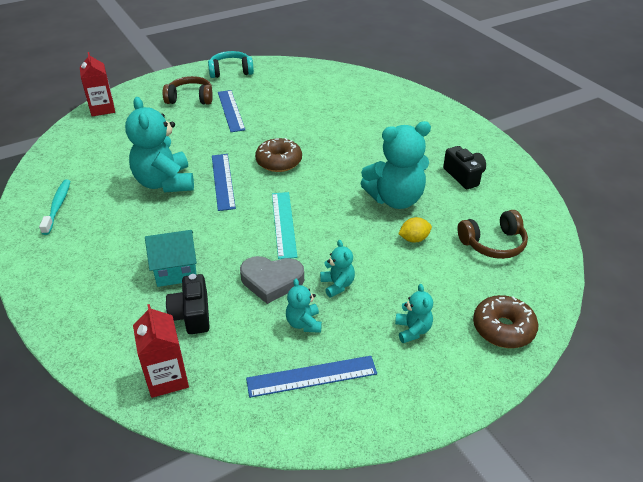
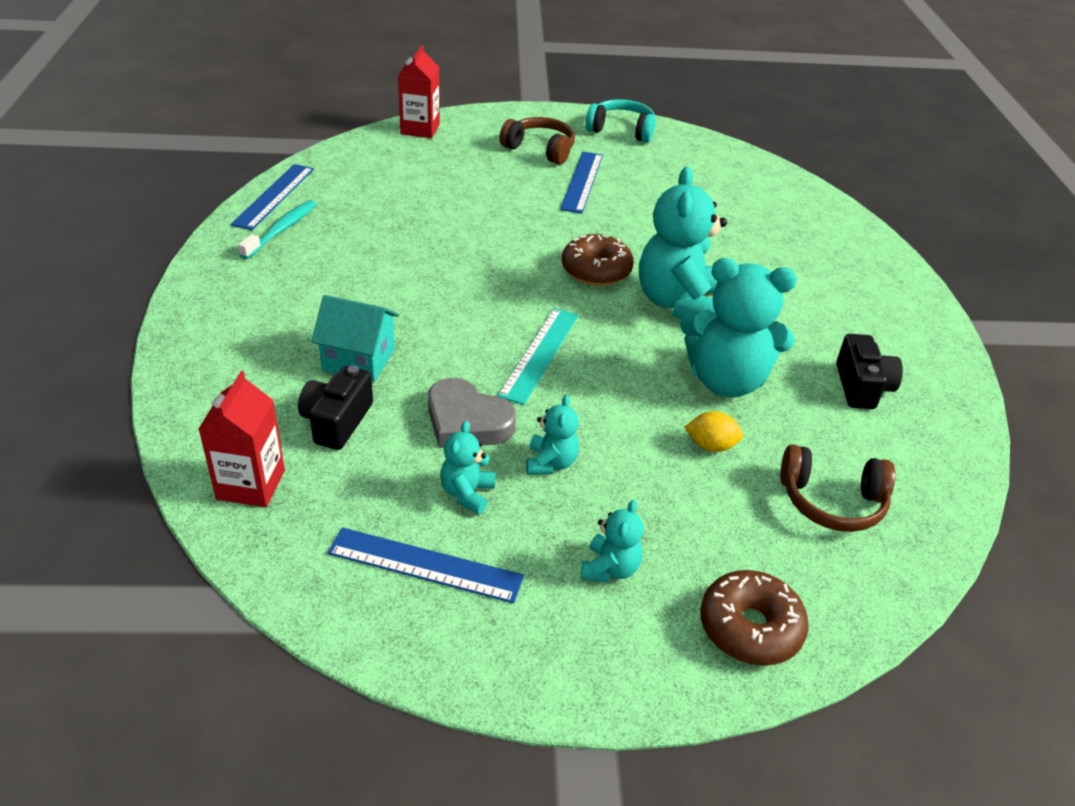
camera: 25 degrees right, 0 degrees up
(165, 183) = (427, 246): turquoise teddy bear -> turquoise teddy bear (678, 303)
(223, 181) = (501, 269): blue ruler -> blue ruler (274, 196)

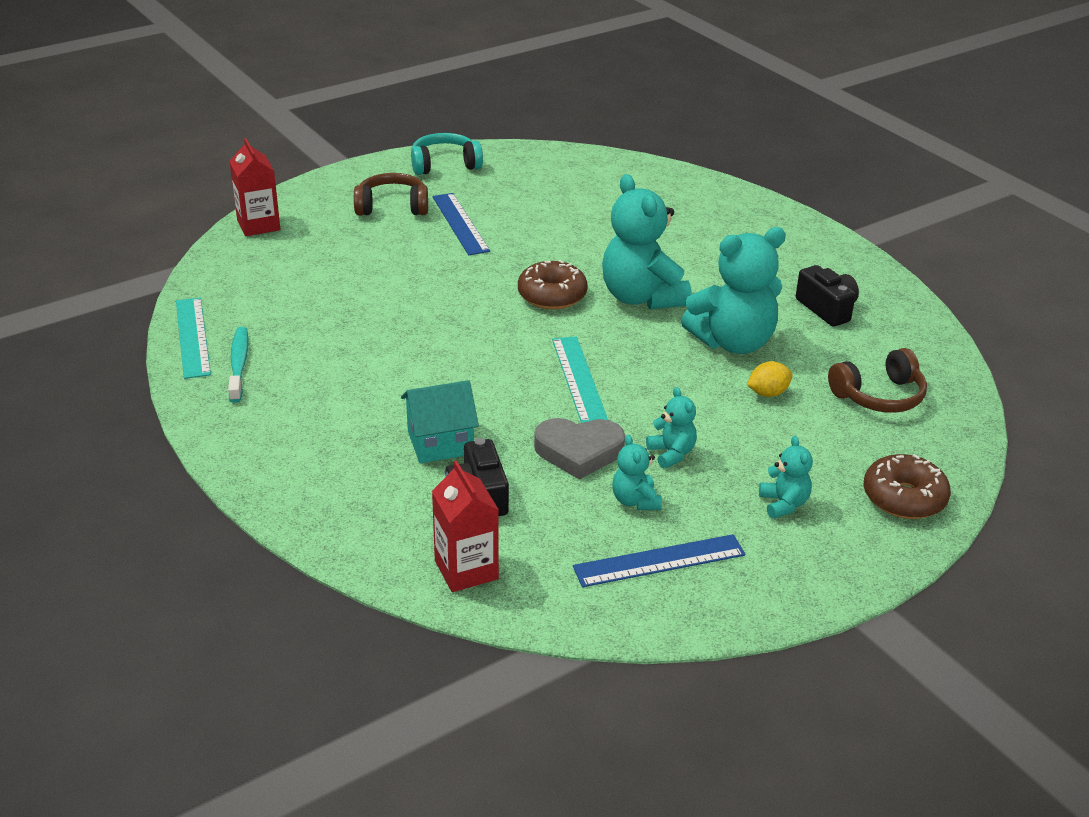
camera: 30 degrees left, 5 degrees down
(274, 196) = (192, 337): blue ruler -> turquoise ruler

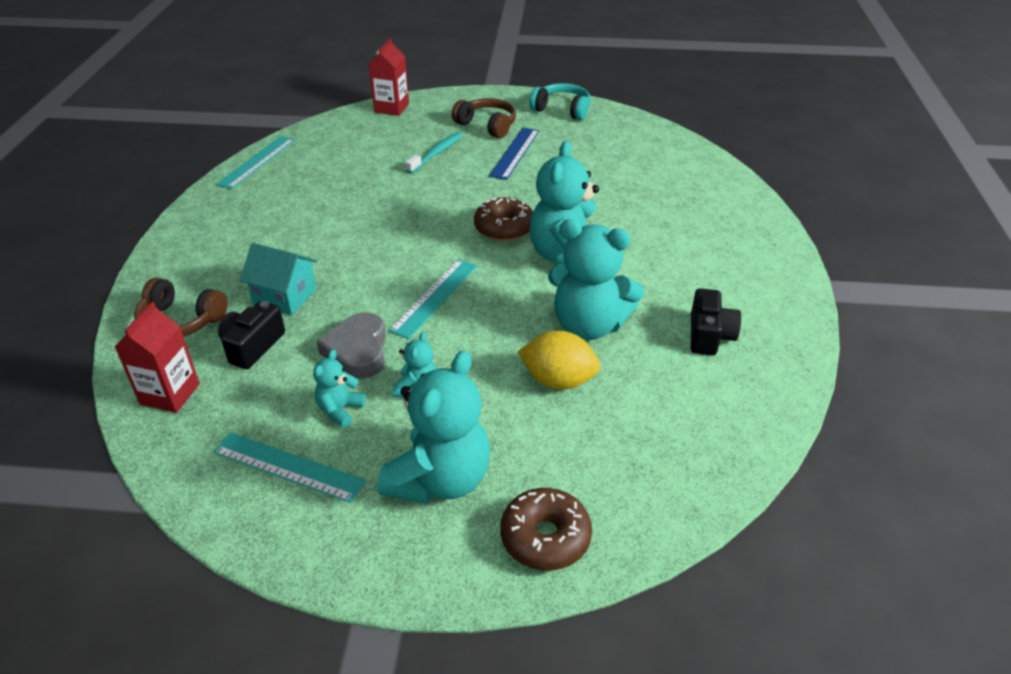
camera: 40 degrees right, 5 degrees up
(239, 364) = (255, 189): turquoise toothbrush -> turquoise toothbrush (436, 153)
(579, 451) = (357, 351): grey heart -> grey heart turned 45 degrees clockwise
(659, 561) = (288, 466): blue ruler -> turquoise ruler
(768, 393) = (558, 380): yellow lemon -> yellow lemon, size x1.66
(784, 504) = (440, 479): turquoise teddy bear -> turquoise teddy bear, size x2.10
(879, 396) = (651, 434): brown headphones -> brown headphones (180, 321)

